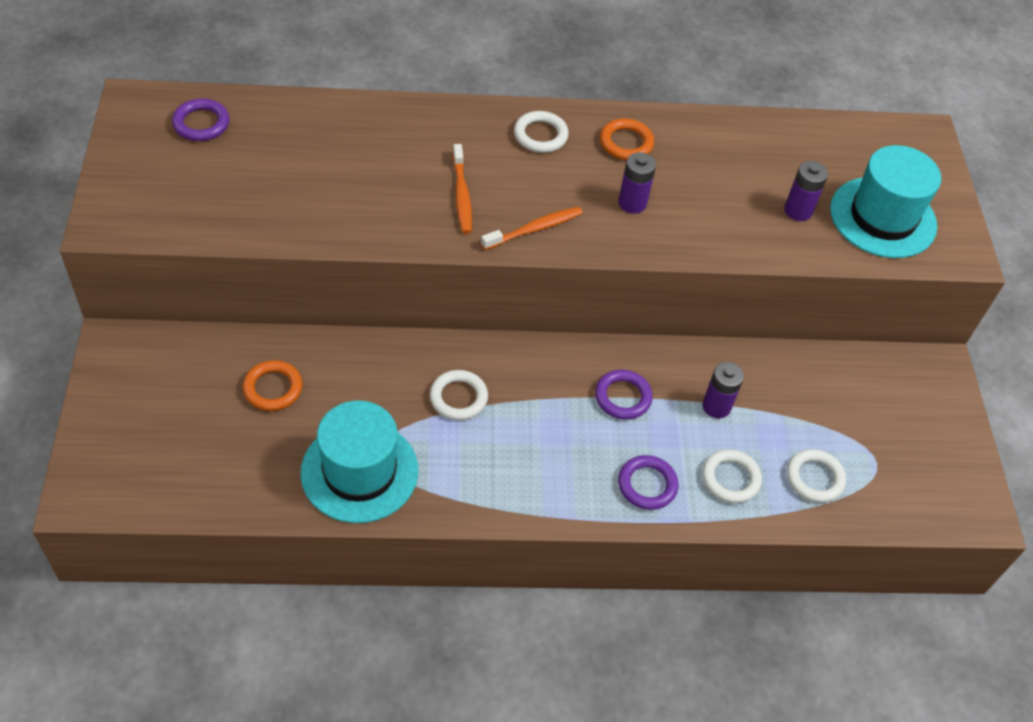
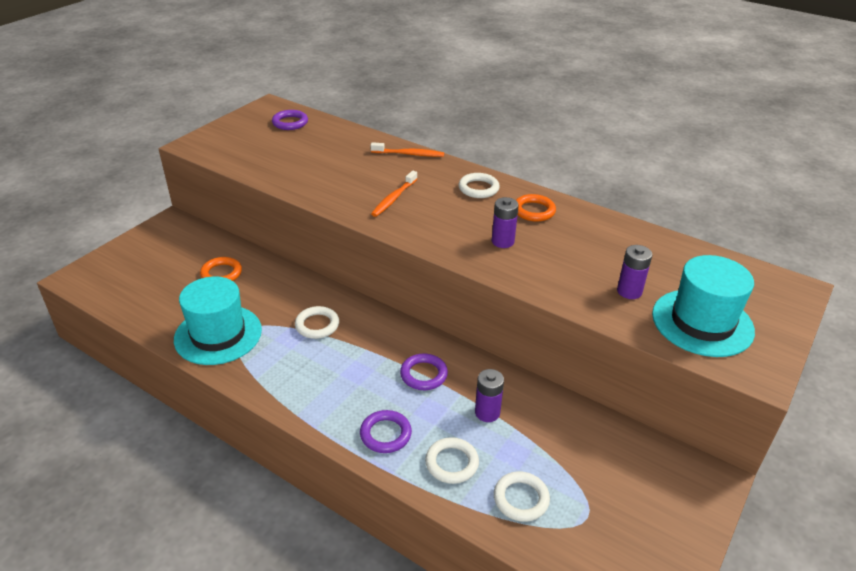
camera: 40 degrees right, 15 degrees down
(534, 229) = (420, 230): orange toothbrush -> orange toothbrush (409, 154)

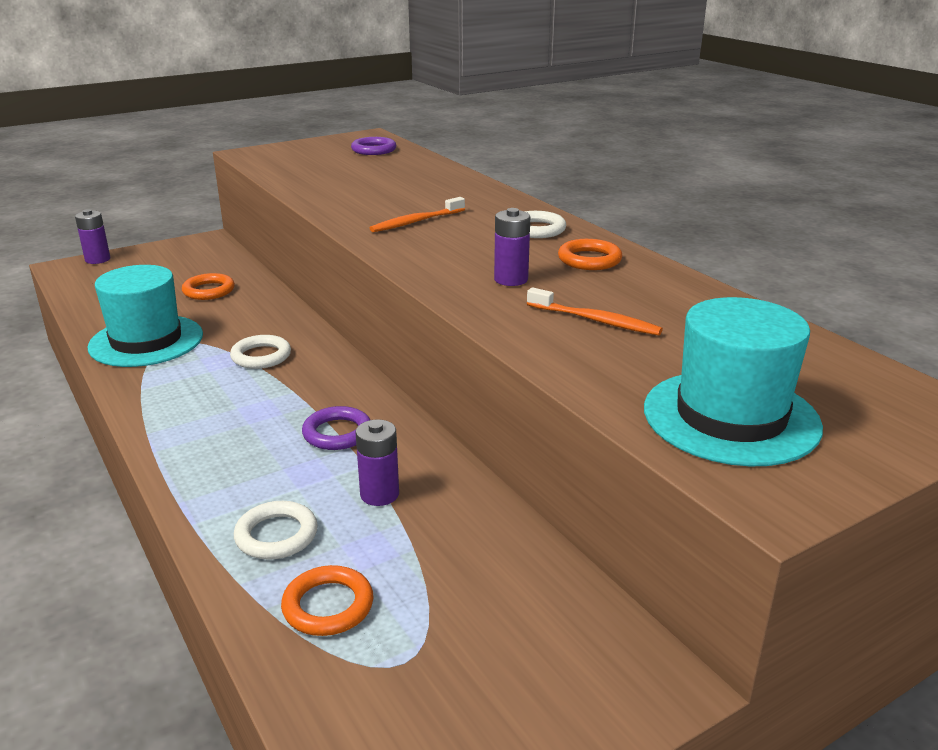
camera: 25 degrees right, 10 degrees down
(385, 434) = (226, 480): purple ring -> none
(409, 154) = (482, 190): orange toothbrush -> orange toothbrush (595, 320)
(521, 499) = (328, 606): white ring -> orange ring
(629, 291) = (643, 360): purple battery -> purple battery (97, 259)

